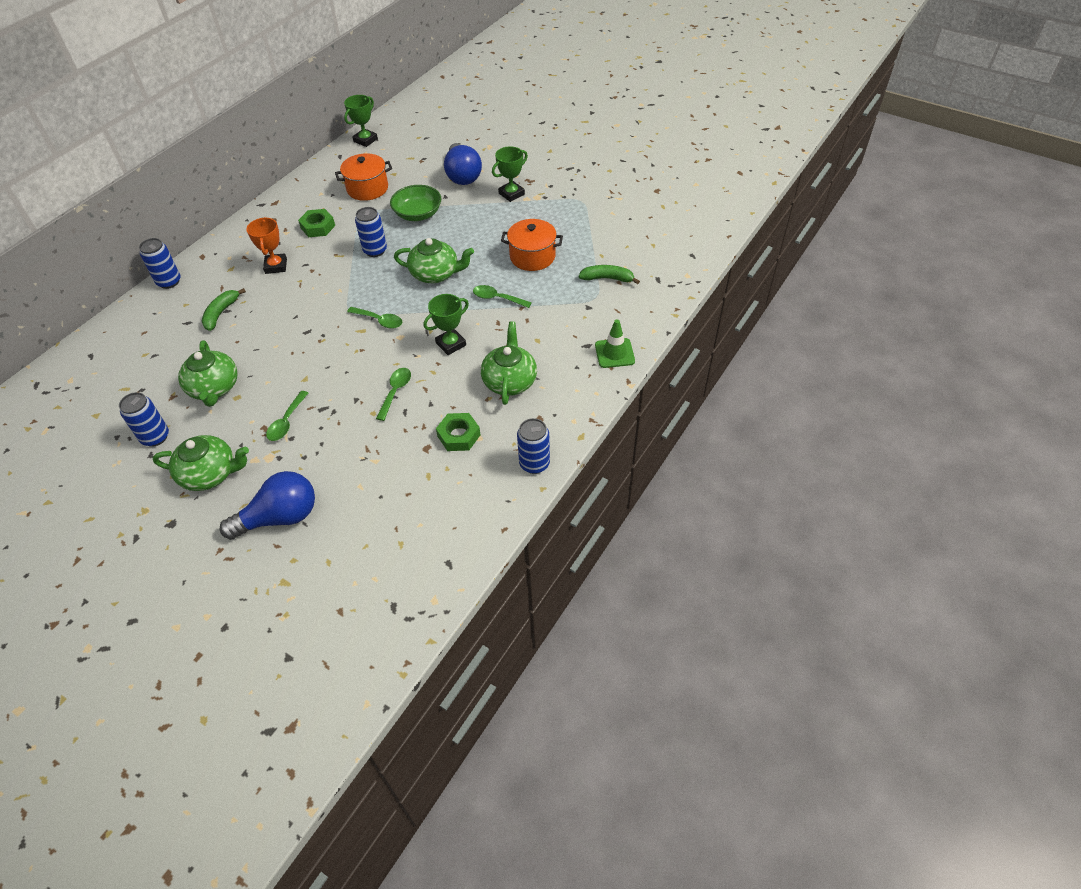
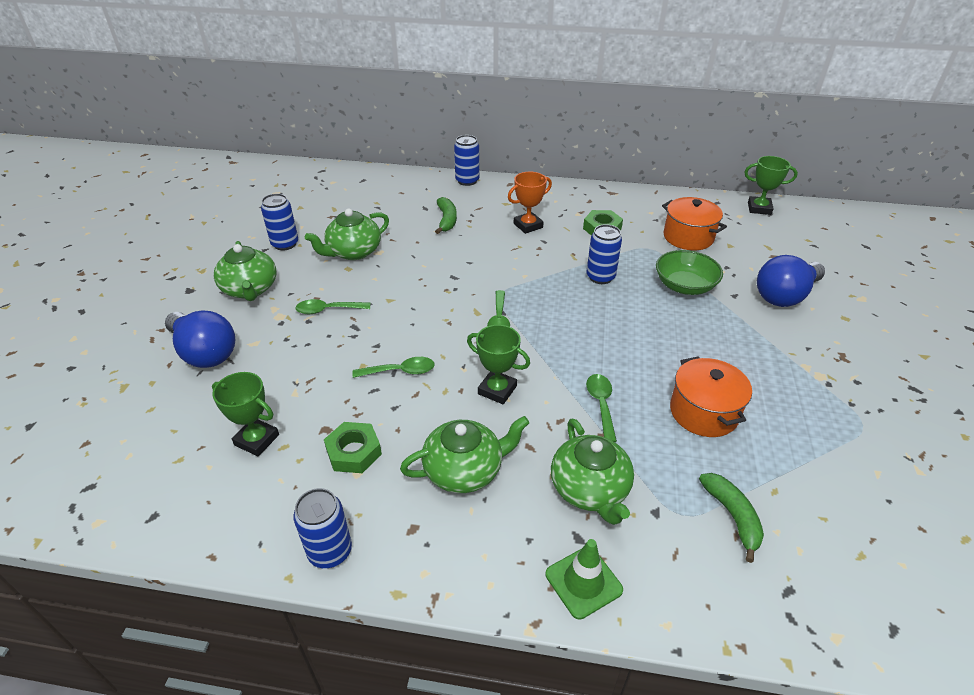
camera: 65 degrees right, 10 degrees down
(221, 313) = (446, 220): green banana -> green banana turned 90 degrees clockwise
(435, 274) = (601, 335): green teapot -> green teapot (590, 489)
(511, 194) = (799, 349): green trophy -> green trophy (257, 440)

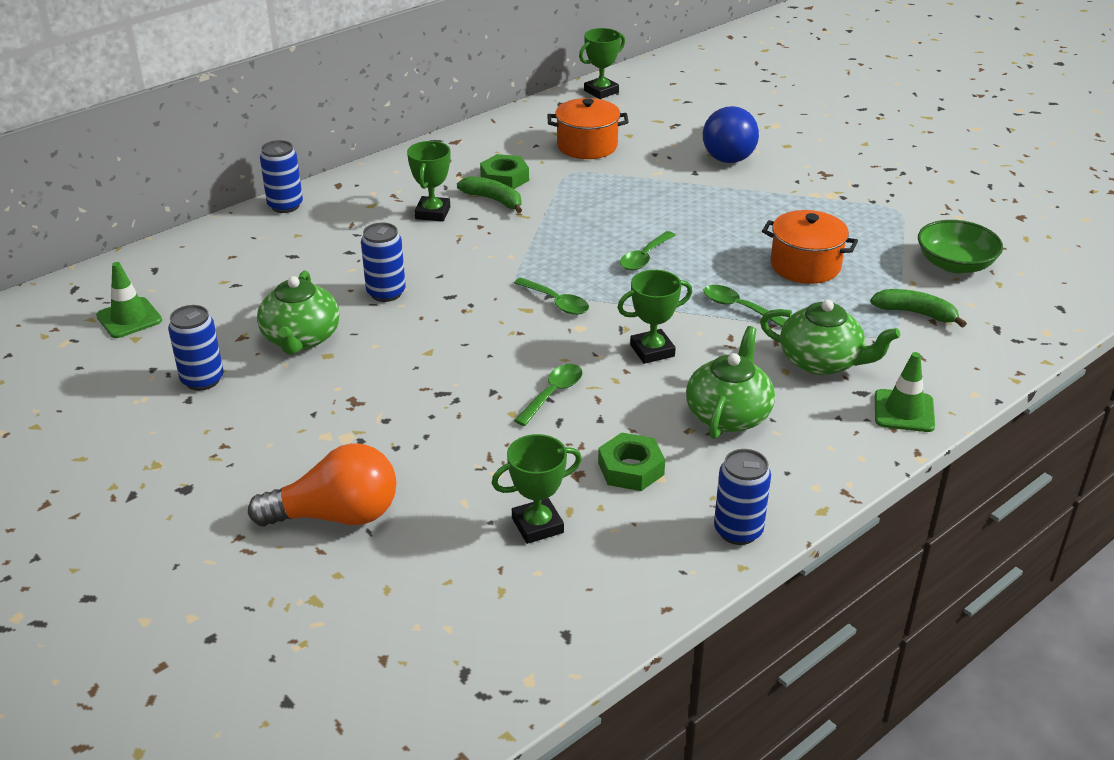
camera: 50 degrees left, 5 degrees down
(204, 352) = (336, 516): blue light bulb -> orange light bulb
(250, 289) = (259, 440): green teapot -> none
(314, 196) = (129, 318): none -> green traffic cone
(328, 310) = (386, 399): green spoon -> green spoon (644, 258)
(446, 220) = (340, 253): green banana -> green banana (493, 200)
(528, 225) = (432, 213): orange trophy -> green trophy
(600, 277) = (575, 219): blue can -> blue can (386, 293)
(684, 286) = (649, 187): green bowl -> green bowl (955, 264)

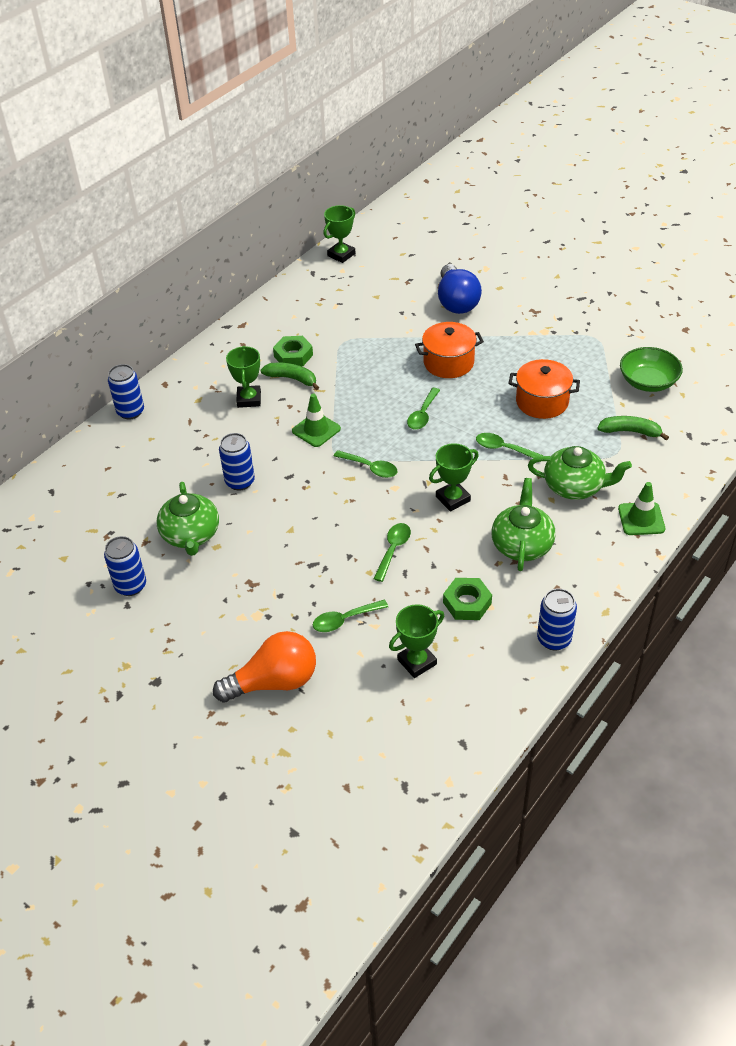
camera: 10 degrees left, 10 degrees up
(129, 318) = (51, 540): green traffic cone -> green traffic cone (316, 430)
(458, 461) = (344, 620): none -> green spoon
(587, 146) = (347, 313): orange pot -> orange pot (448, 363)

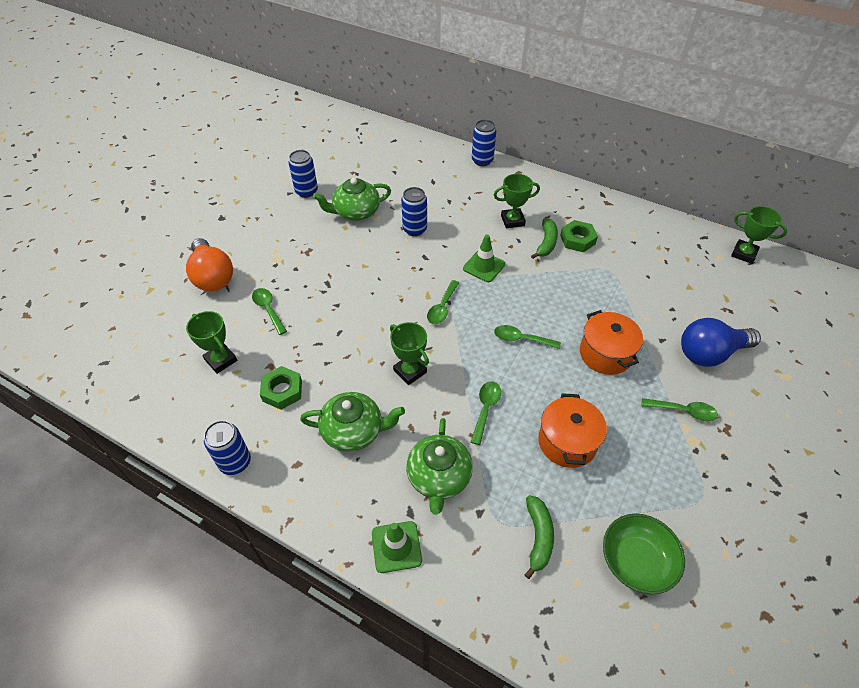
camera: 80 degrees right, 5 degrees up
(393, 550) = (344, 333): green spoon -> green spoon (683, 411)

